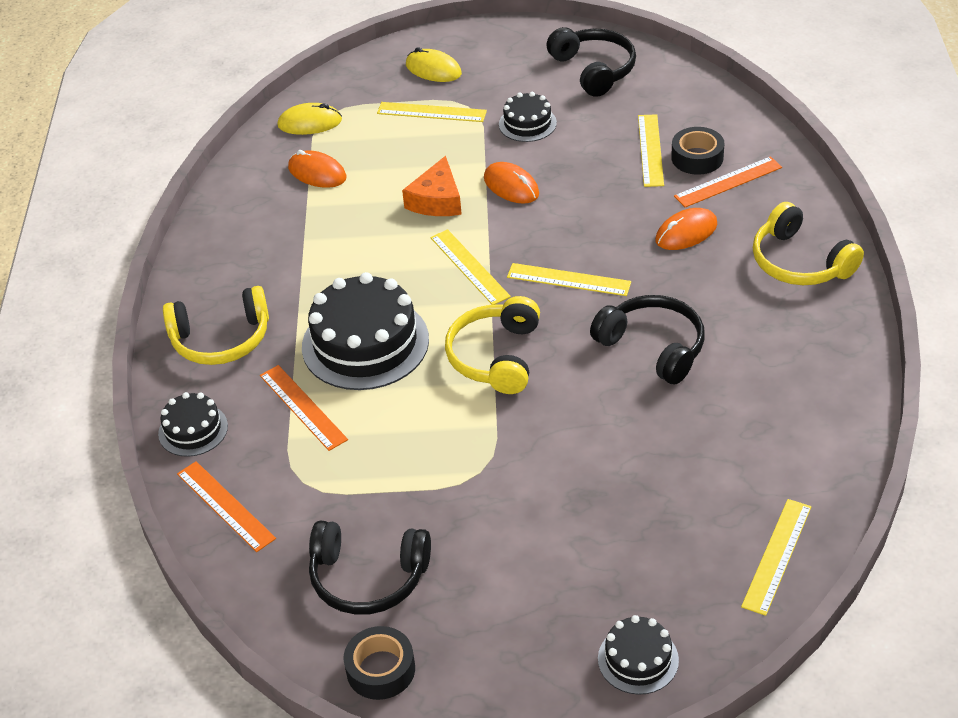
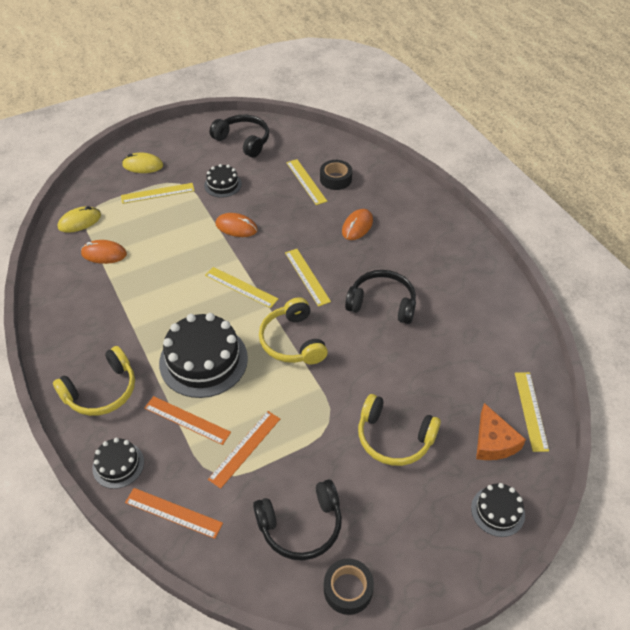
camera: 30 degrees left, 5 degrees up
(436, 200) = (194, 249): orange cheese -> orange cheese (493, 442)
(568, 280) = (307, 277): yellow ruler -> yellow ruler turned 75 degrees clockwise
(728, 182) = (362, 189): orange ruler -> orange ruler (245, 448)
(799, 262) = (430, 225): yellow headphones -> yellow headphones (394, 438)

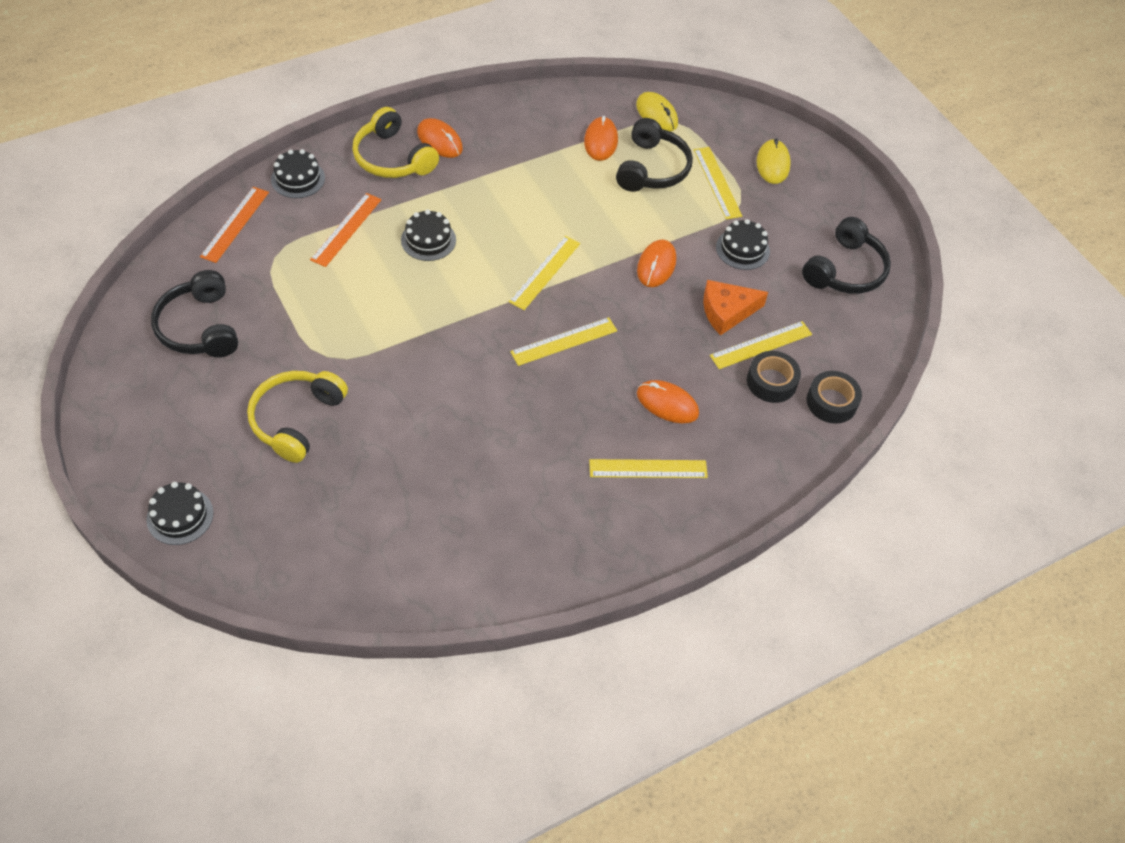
camera: 85 degrees right, 5 degrees up
(85, 357) = (439, 141): none -> orange mouse
(203, 360) = (428, 240): black cake -> black cake, size x0.52
(245, 448) = (303, 279): orange ruler -> none
(292, 341) = (452, 324): yellow headphones -> none
(348, 589) = (120, 364): black tape -> black tape (831, 402)
(382, 303) = (514, 423): black headphones -> black headphones (652, 168)
(493, 442) = (275, 526): orange cheese -> orange cheese (726, 311)
(531, 410) = (317, 579): yellow ruler -> yellow ruler (648, 469)

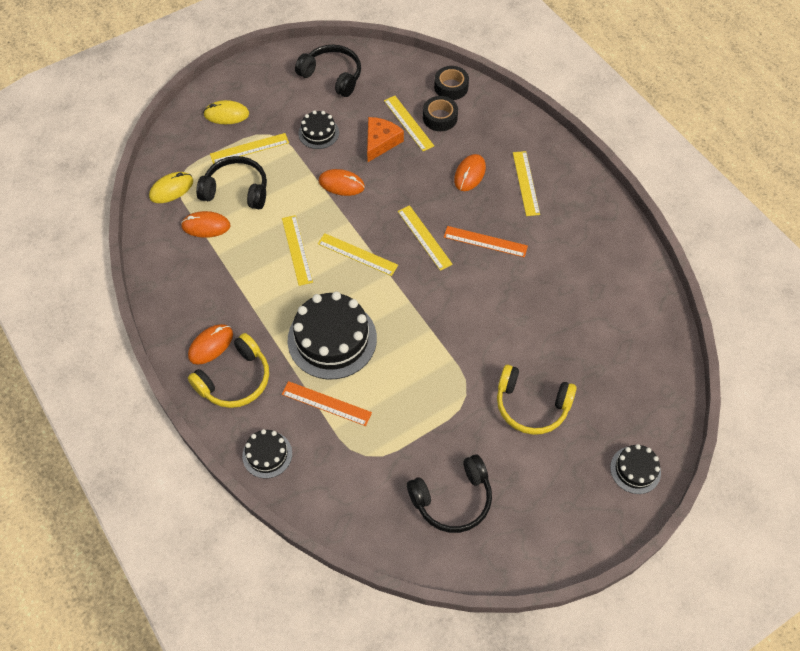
camera: 90 degrees left, 5 degrees up
(235, 224) = (329, 497): orange ruler -> orange ruler (485, 242)
(428, 240) = (332, 339): black cake -> black cake, size x1.92
(558, 217) = (297, 250): none -> yellow ruler
(726, 311) = (381, 142): orange cheese -> orange cheese turned 135 degrees counterclockwise

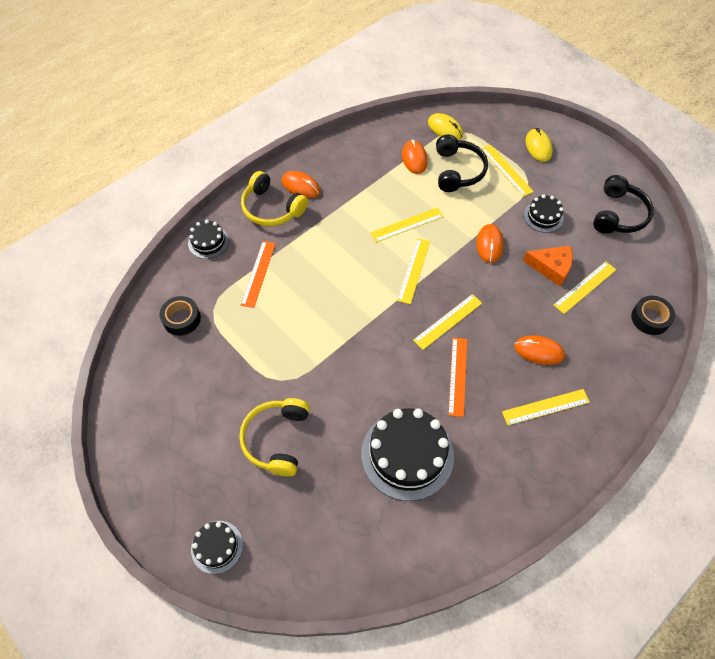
camera: 80 degrees right, 0 degrees up
(332, 339) = (321, 266): black cake -> black cake (407, 454)
(440, 118) = (603, 314): black tape -> black tape (181, 319)
(452, 499) = (177, 382): black headphones -> none

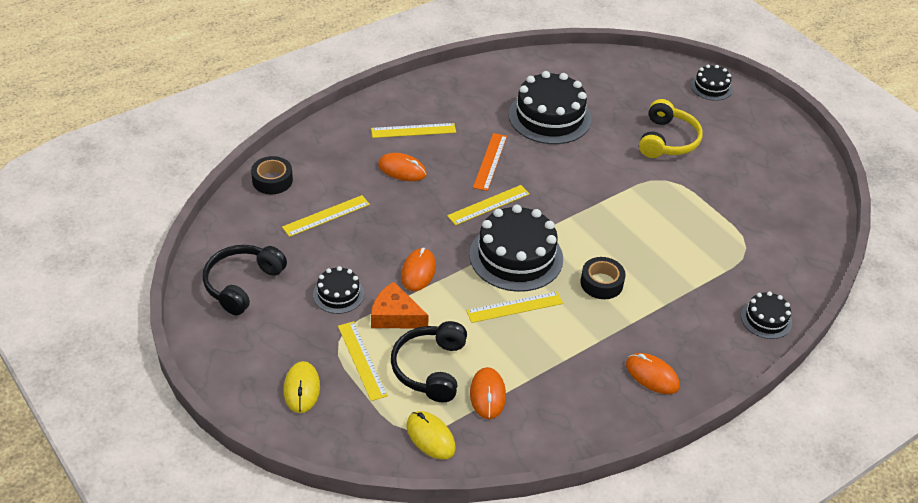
camera: 175 degrees left, 15 degrees down
(181, 319) = (779, 243): black tape -> black tape (601, 283)
(258, 273) = (699, 276): orange ruler -> none
(271, 208) = (690, 350): yellow headphones -> none
(413, 270) = (516, 256): yellow ruler -> black cake
(551, 267) = (354, 239): orange cheese -> orange cheese (395, 316)

